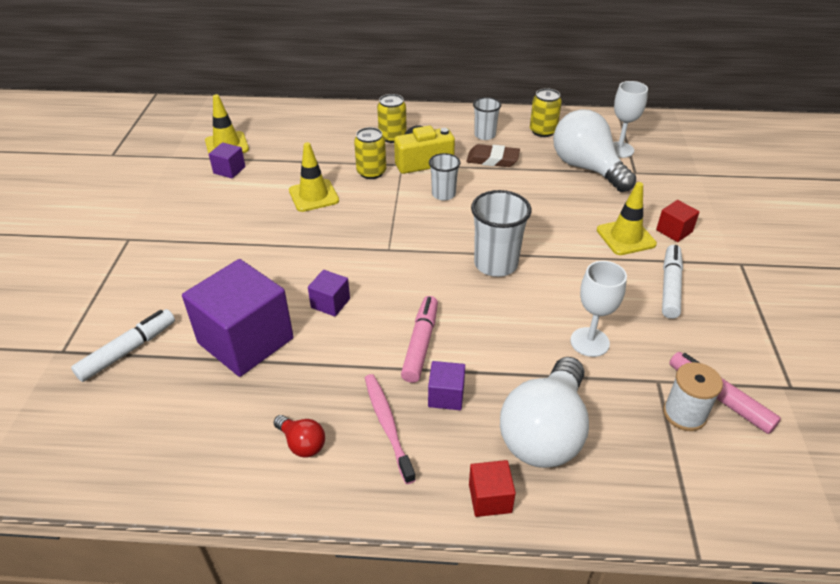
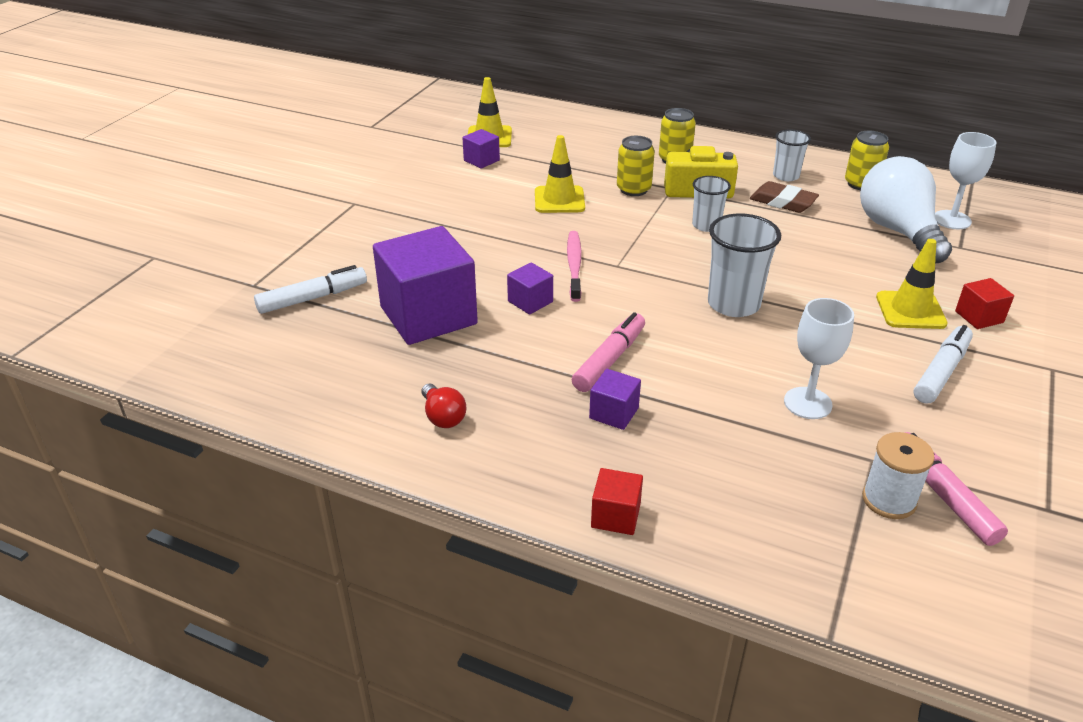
camera: 20 degrees right, 5 degrees down
(387, 424) = (538, 423): pink toothbrush -> pink toothbrush (574, 265)
(545, 432) = (709, 473): white light bulb -> none

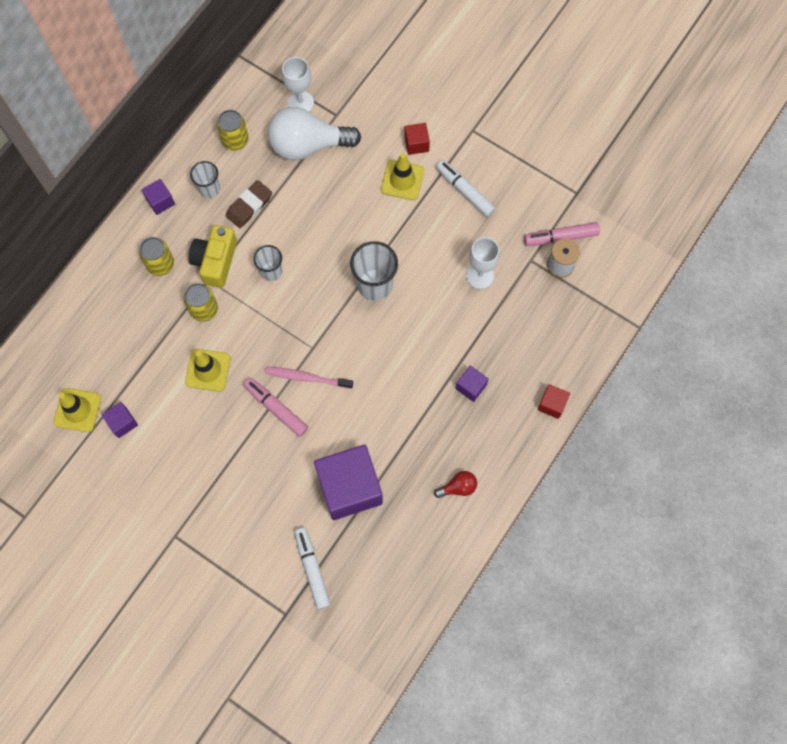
camera: 80 degrees left, 35 degrees up
(530, 301) = (346, 416): purple cube -> purple cube (160, 201)
(609, 360) = (420, 378): pink marker -> pink marker (276, 408)

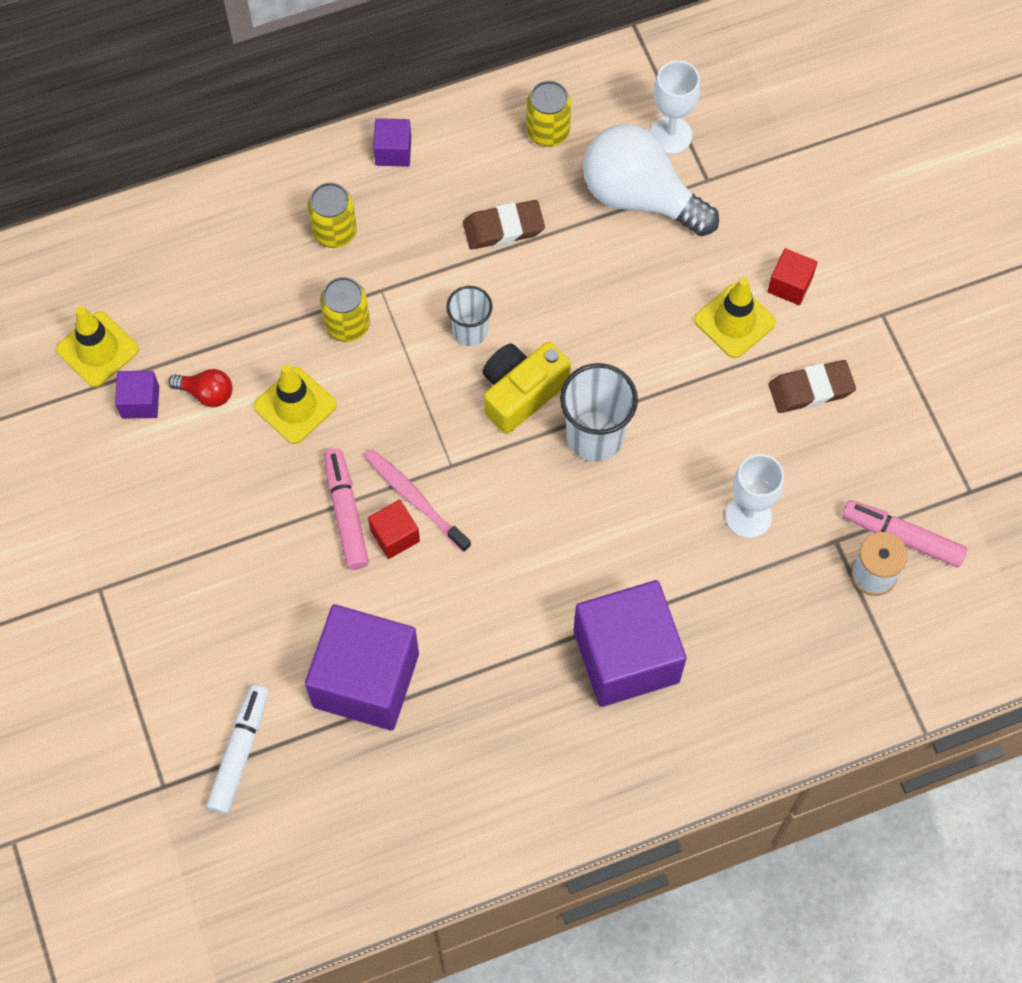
camera: 35 degrees right, 5 degrees down
(209, 189) = (468, 174): white cup -> none
(215, 261) = (407, 272): yellow camera -> yellow camera (521, 392)
(458, 487) = (510, 778): red light bulb -> red light bulb (207, 393)
(465, 191) = (811, 389): white marker -> brown eraser
(471, 386) = (626, 656): purple cube -> purple cube, size x2.25
(552, 404) = (721, 755): red cube -> red cube (395, 535)

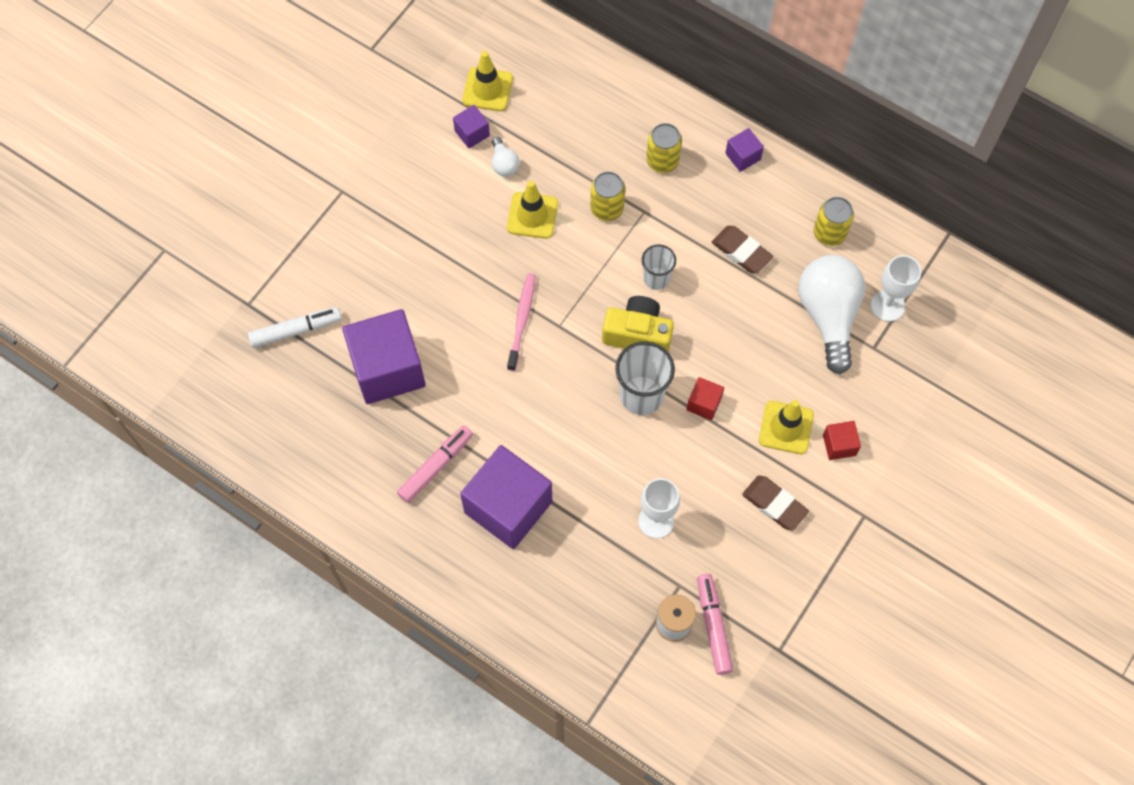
camera: 55 degrees right, 0 degrees up
(207, 393) = (504, 164): red light bulb -> white light bulb
(346, 513) = (485, 288): pink marker -> pink marker (436, 466)
(395, 535) = (490, 324): red cube -> red cube (704, 403)

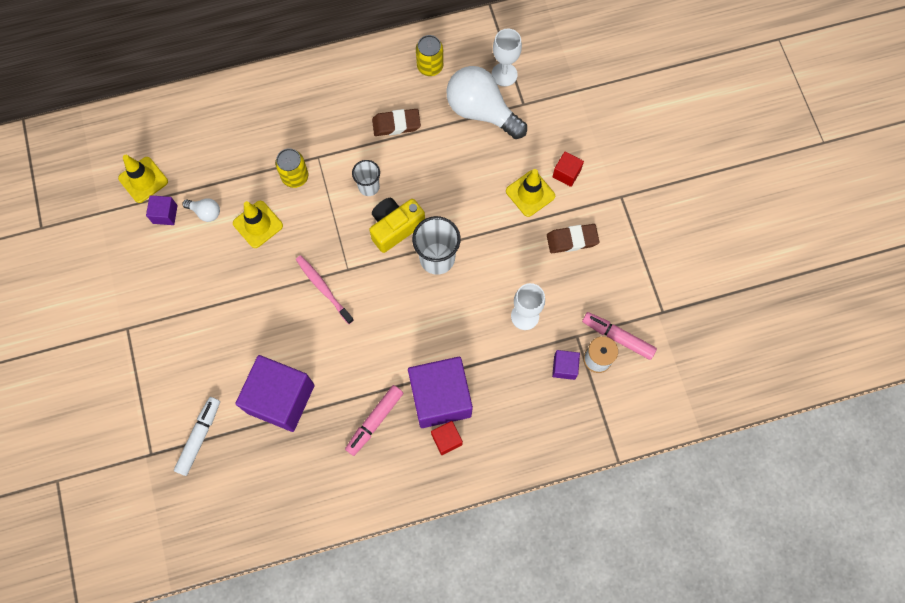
camera: 50 degrees left, 5 degrees up
(436, 466) = (374, 421): pink marker -> pink marker turned 135 degrees counterclockwise
(662, 161) = (294, 118): yellow can -> none
(704, 403) = (474, 227): red cube -> red cube (446, 439)
(743, 156) = (335, 71): purple cube -> purple cube (564, 367)

